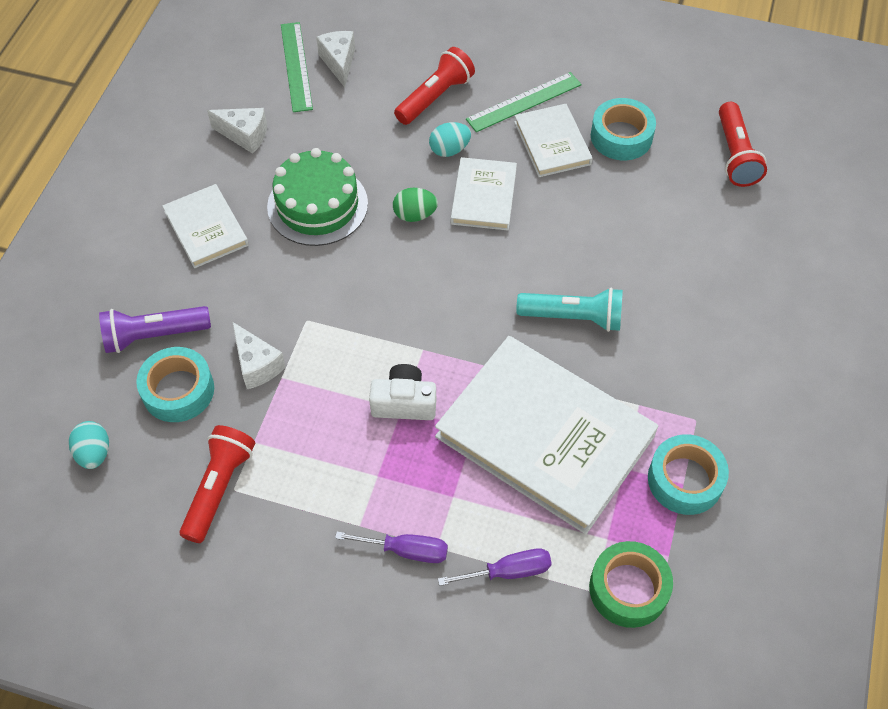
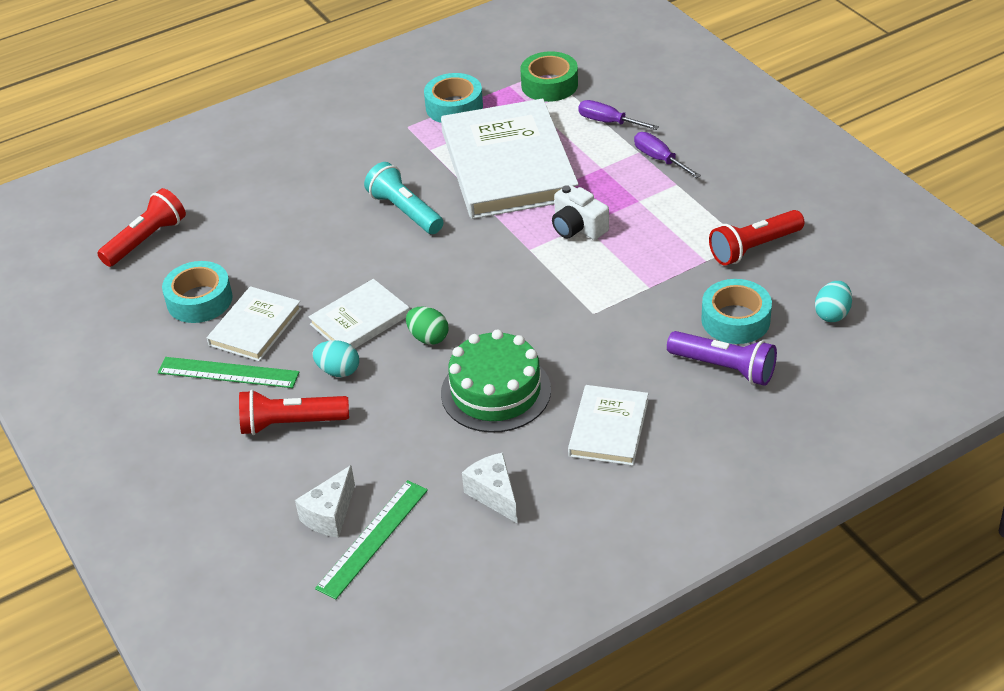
camera: 135 degrees left, 15 degrees down
(257, 365) = (660, 304): white cheese -> none

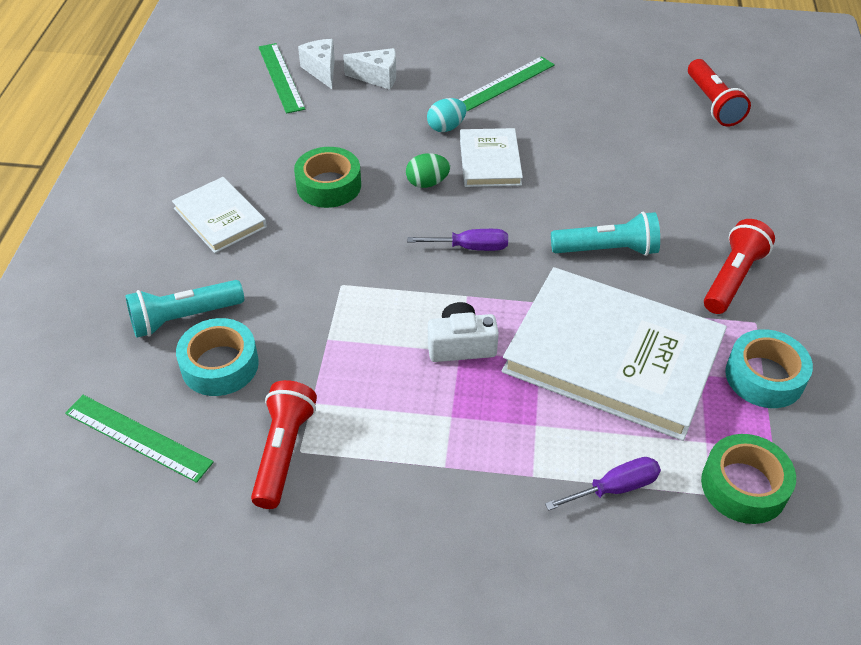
camera: 125 degrees right, 5 degrees up
(199, 300) = (604, 100): turquoise tape -> none
(255, 327) = (541, 112): white book -> none
(291, 423) = (421, 88): red flashlight -> red flashlight (733, 278)
(494, 494) = (243, 137): white cheese -> white cheese (377, 77)
(496, 391) = (329, 185): green cake -> green tape
(659, 159) = (501, 484): purple screwdriver -> purple screwdriver (470, 247)
(724, 368) = (184, 318): purple flashlight -> turquoise flashlight
(832, 314) = (138, 437): turquoise egg -> green ruler

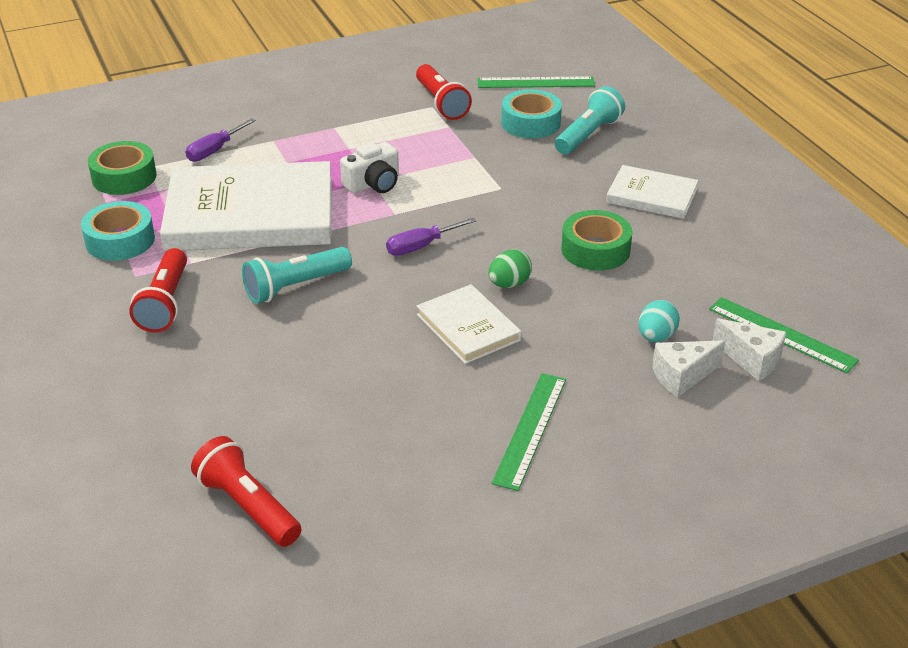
camera: 150 degrees right, 10 degrees down
(446, 127) = (545, 346): turquoise egg -> turquoise egg (656, 337)

